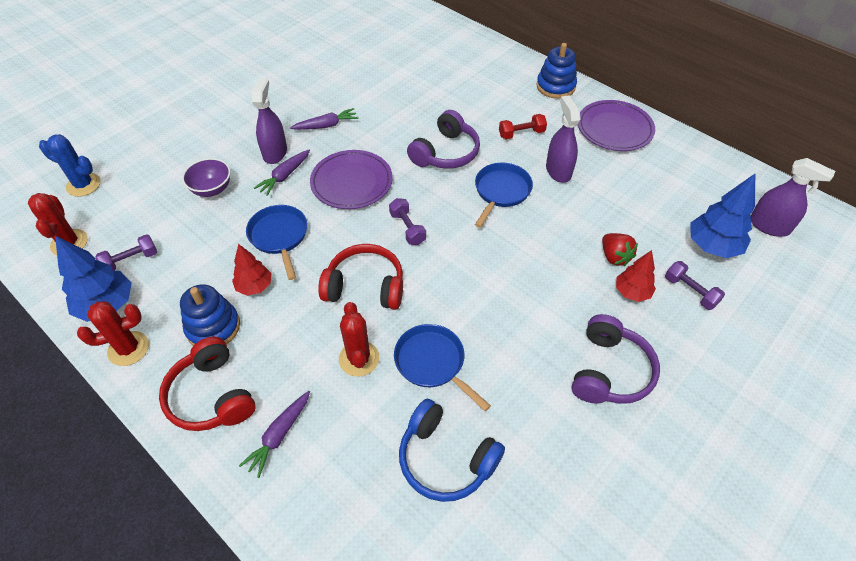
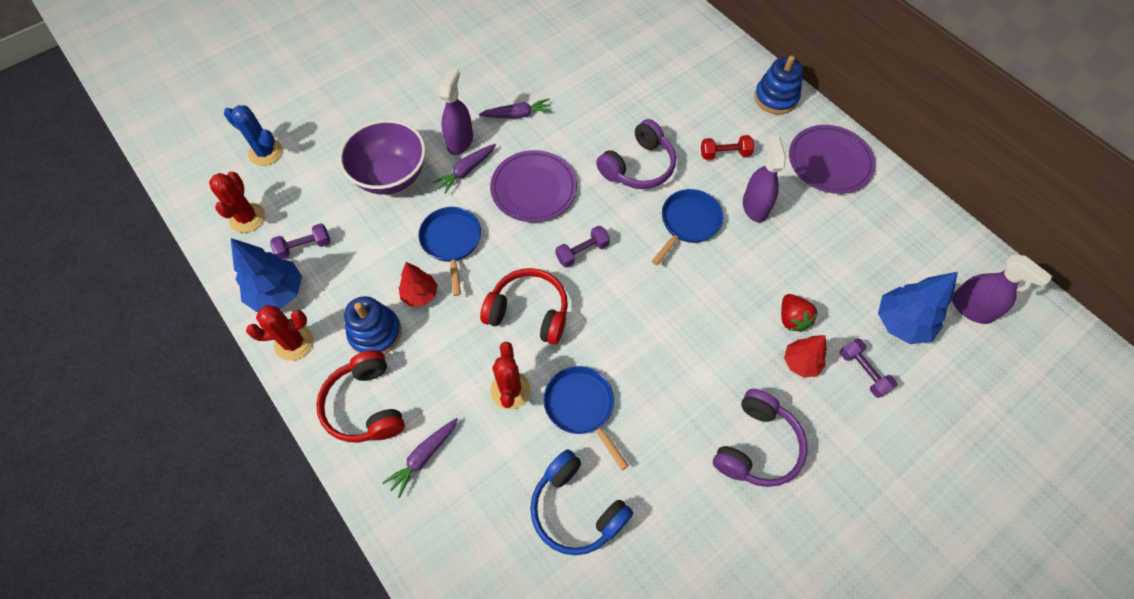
camera: 10 degrees right, 10 degrees up
(212, 189) = (391, 176): purple bowl -> purple bowl, size x1.72
(407, 228) = (582, 252): purple dumbbell -> purple dumbbell turned 75 degrees clockwise

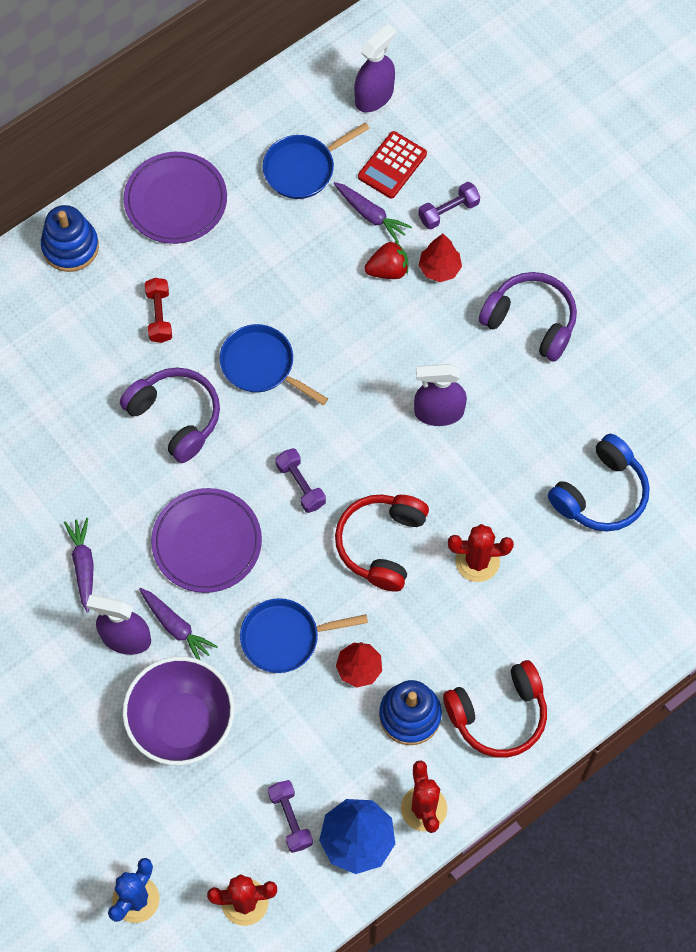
camera: 90 degrees left, 5 degrees up
(423, 457) = (554, 647): purple carrot -> purple carrot (370, 215)
(581, 407) = (494, 488): blue pan -> blue pan (303, 168)
(755, 206) = (239, 290): purple spray bottle -> purple spray bottle (439, 412)
(901, 323) = (392, 165): blue tree -> red calculator

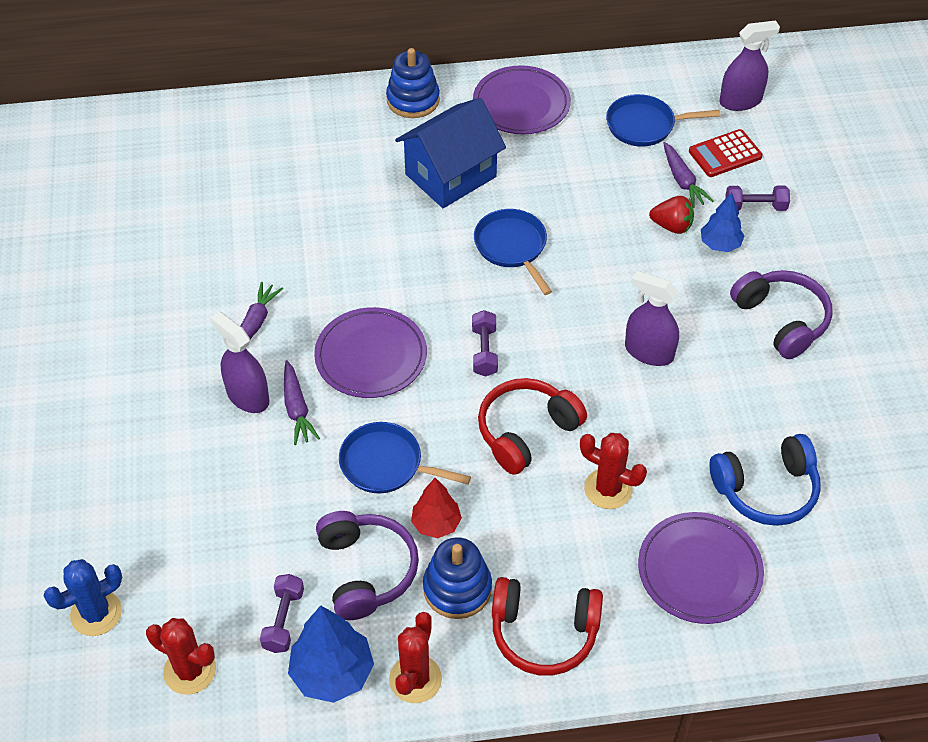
camera: 30 degrees right, 15 degrees down
(159, 315) = (451, 175): red dumbbell -> blue house
(175, 417) = (412, 252): purple headphones -> purple headphones (366, 571)
(182, 722) = (246, 487): purple bowl -> none
(439, 268) = (720, 244): red tree -> blue tree
(587, 595) = (699, 571): none -> purple plate

